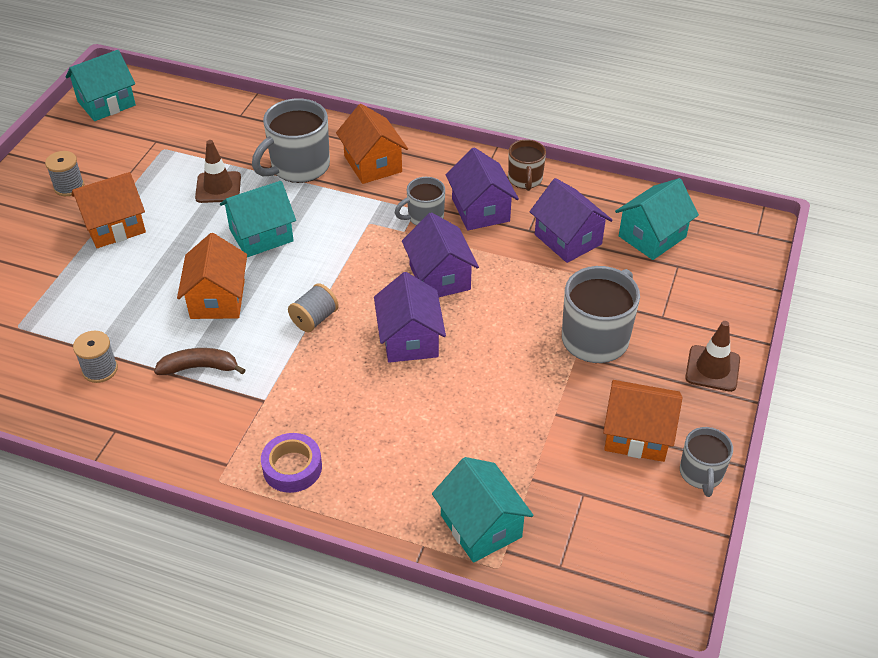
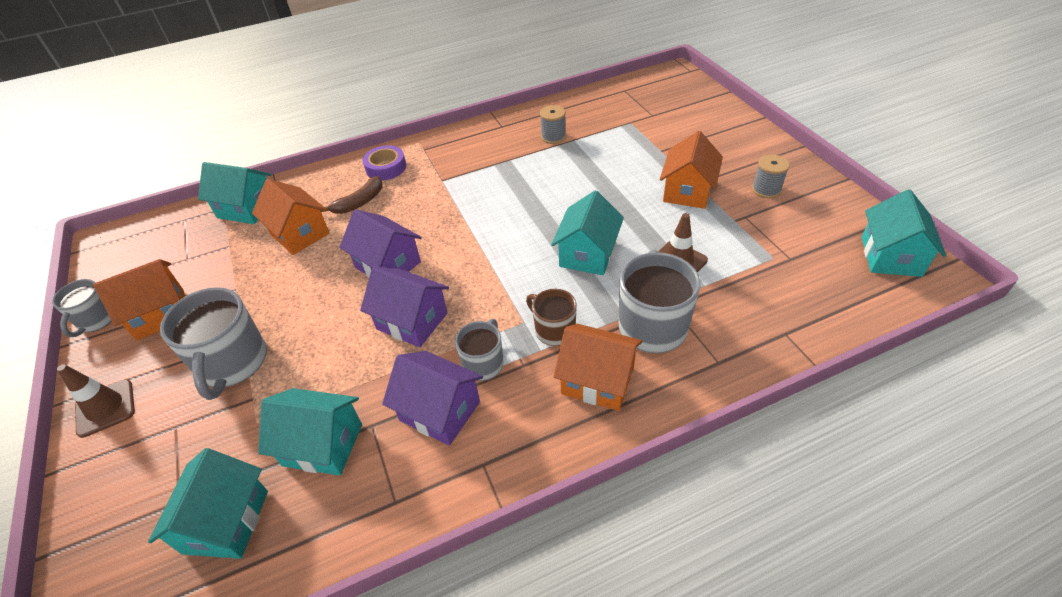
camera: 140 degrees right, 0 degrees up
(199, 367) = (502, 169): brown banana -> brown banana (359, 202)
(217, 299) = (549, 202): orange house -> orange house (299, 234)
(314, 319) = (470, 233): grey spool -> none
(525, 179) = (428, 489): brown mug -> brown mug (554, 330)
(568, 239) = (323, 445): purple house -> turquoise house
(701, 474) = (96, 320): grey mug -> grey mug turned 135 degrees counterclockwise

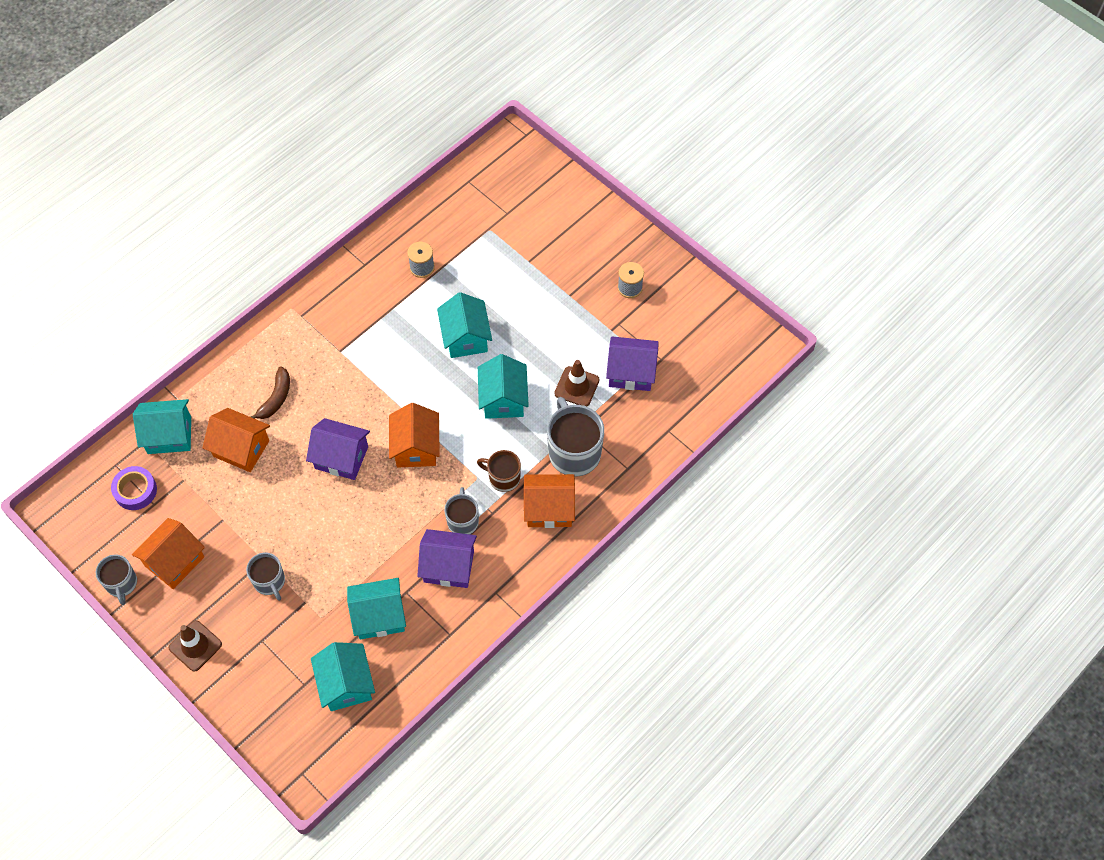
camera: 25 degrees left, 15 degrees up
(233, 363) = (269, 581): grey mug -> grey mug, size x0.59
(386, 168) = (276, 350): purple tape -> purple tape (135, 490)
(412, 321) = (390, 503): purple house -> purple house (631, 372)
(687, 191) = (565, 307): orange house -> orange house (416, 447)
(890, 256) = (733, 336): turquoise house -> turquoise house (465, 337)

